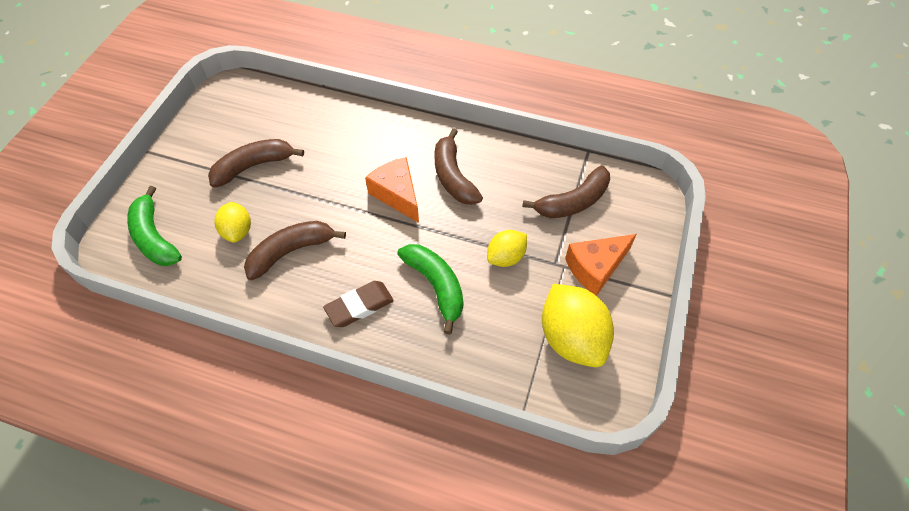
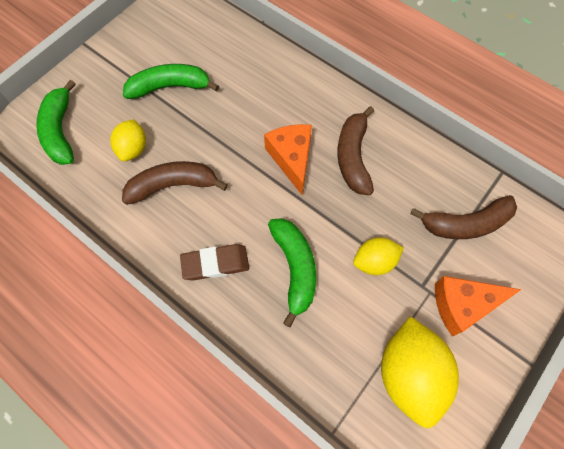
camera: 20 degrees right, 10 degrees up
(253, 166) = (170, 87): brown banana -> green banana

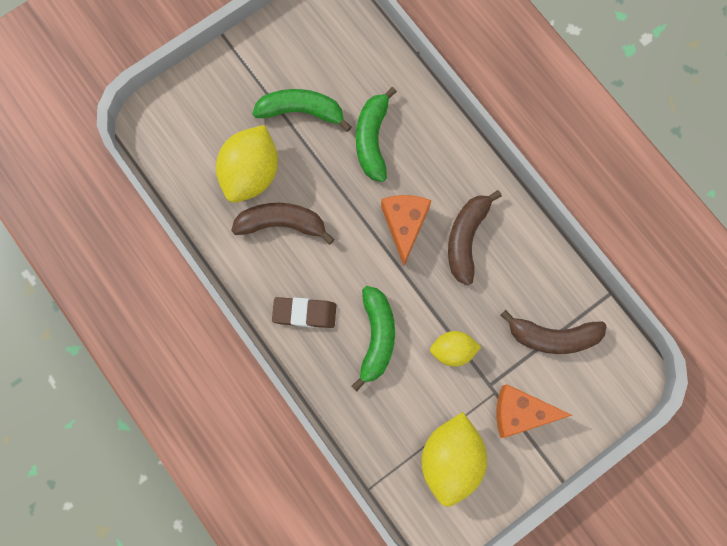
camera: 15 degrees right, 10 degrees up
(61, 131) = (183, 135): green banana -> green banana (372, 139)
(133, 149) = (251, 174): yellow lemon -> yellow lemon, size x1.74

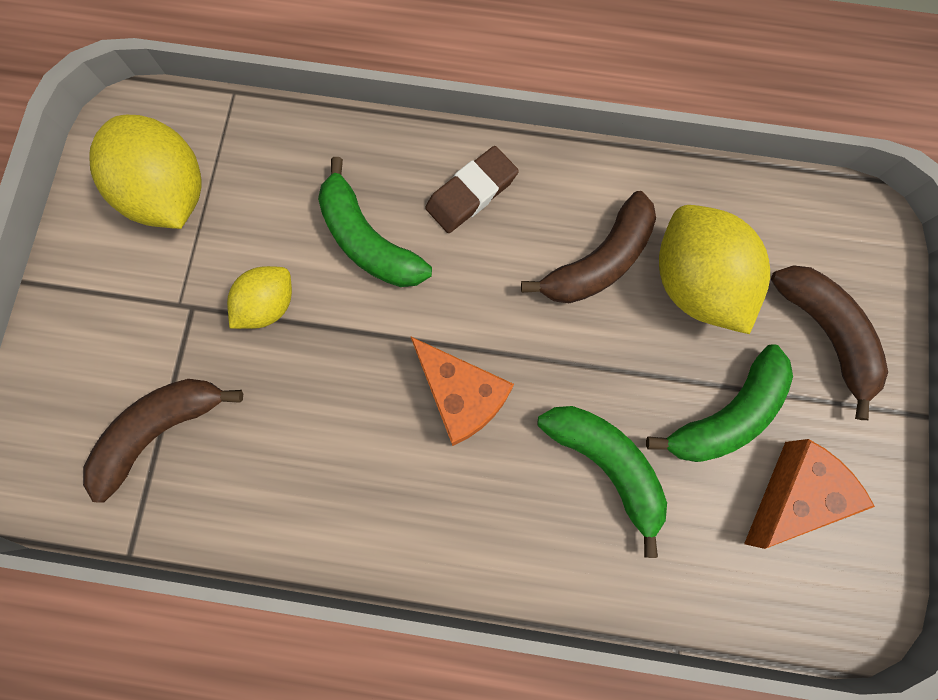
camera: 135 degrees right, 0 degrees up
(466, 238) = (371, 451): brown banana -> brown banana (825, 333)
(520, 412) = (130, 309): orange cheese -> orange cheese (794, 494)

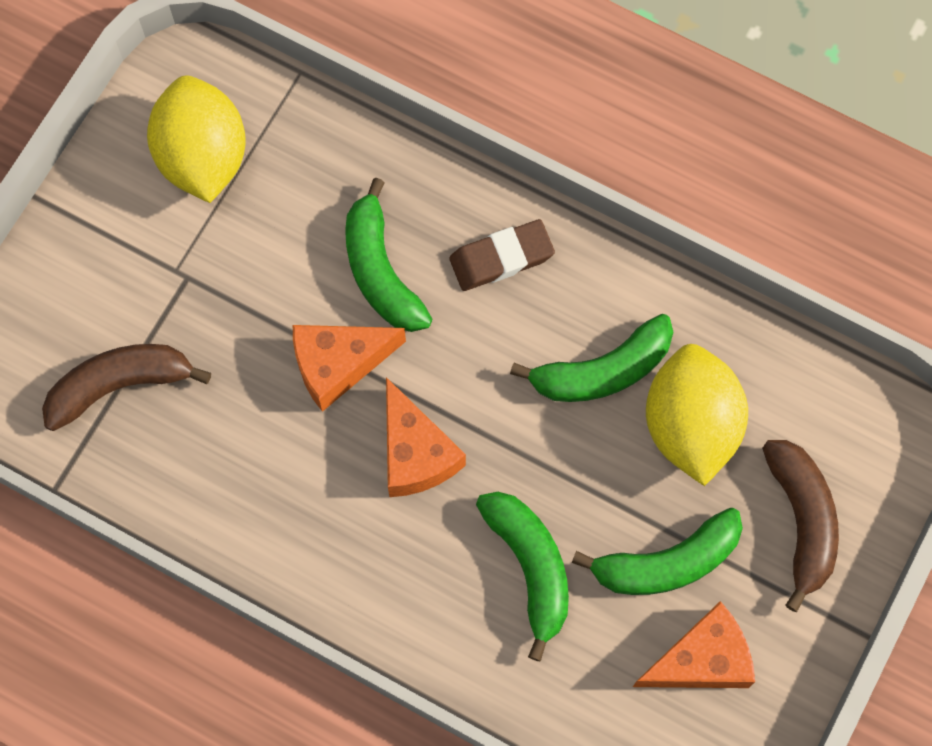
camera: 20 degrees right, 5 degrees down
(268, 305) = (261, 301): yellow lemon -> none
(360, 338) = (338, 364): none -> orange cheese
(598, 261) = (602, 371): brown banana -> green banana

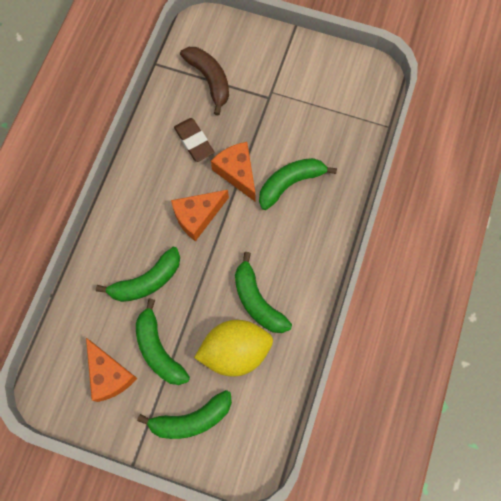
camera: 80 degrees right, 0 degrees up
(203, 157) = (332, 92): yellow lemon -> none
(501, 258) = (309, 240): brown eraser -> brown eraser (194, 141)
(801, 521) = (191, 419): brown banana -> green banana

